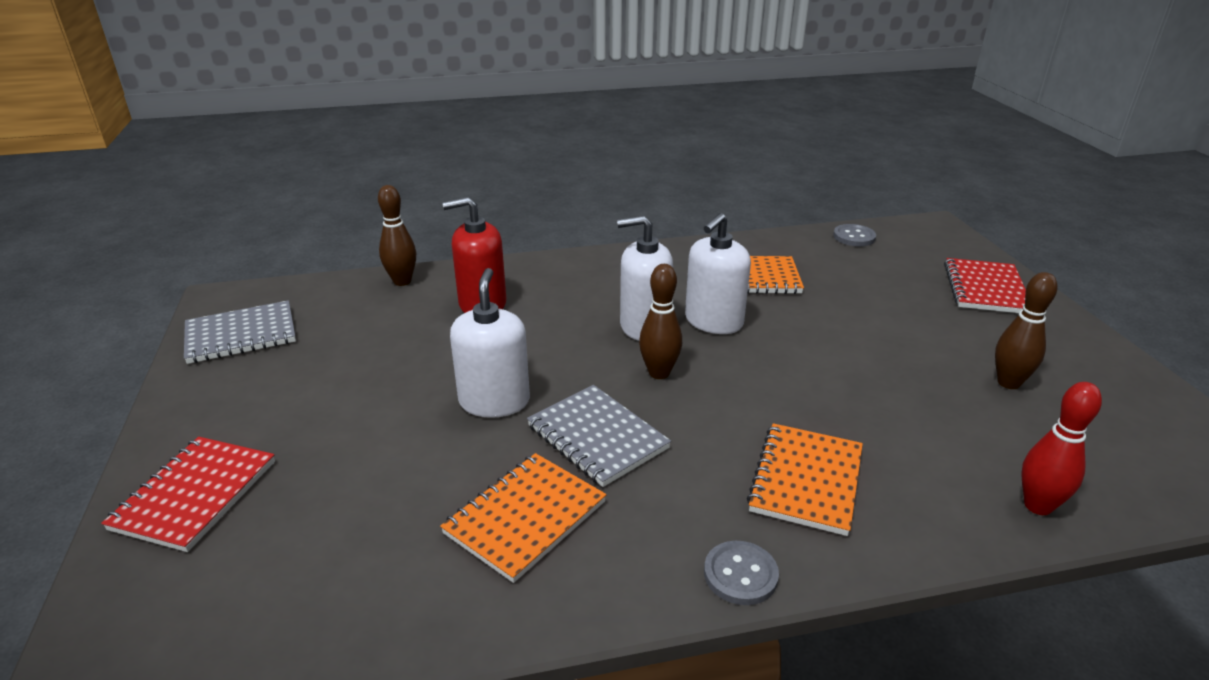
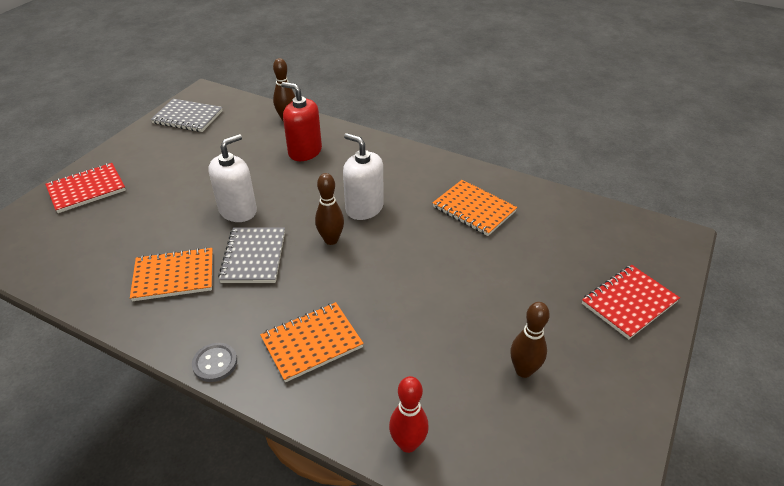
camera: 40 degrees right, 10 degrees up
(713, 321) = (406, 225): white soap dispenser -> none
(854, 237) = (595, 214): grey button -> none

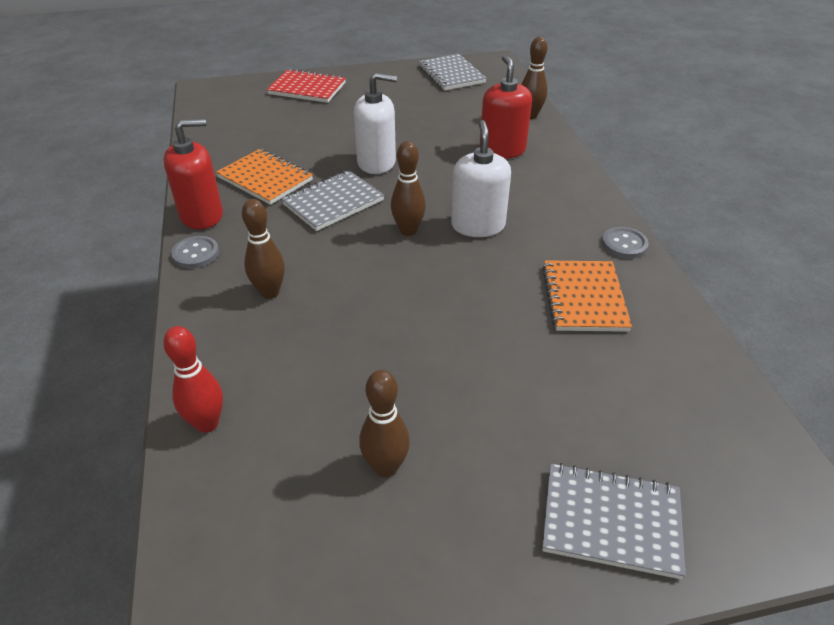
camera: 50 degrees right, 0 degrees up
(170, 336) = (202, 215): none -> red soap dispenser
(311, 343) = (270, 292): orange notebook -> brown bowling pin
(449, 167) = (624, 244): none -> grey button
(628, 302) = (611, 521): red notebook -> grey notebook

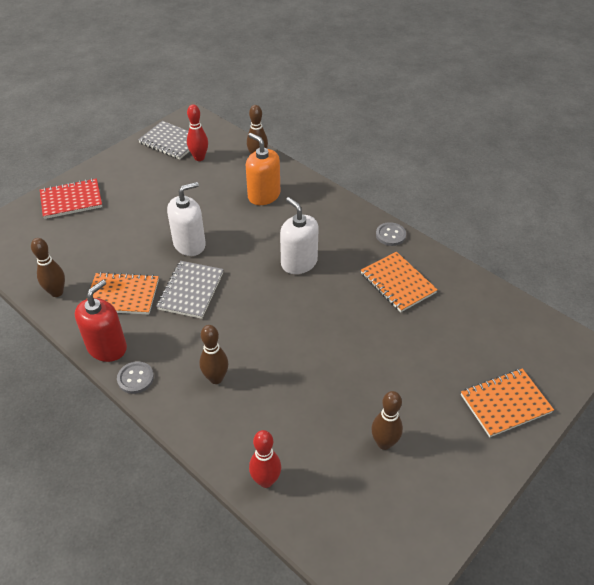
camera: 35 degrees left, 5 degrees up
(408, 231) = (260, 288): brown bowling pin -> brown bowling pin (57, 292)
(466, 96) = (199, 158): none -> red bowling pin
(502, 150) = (264, 195): red soap dispenser -> orange soap dispenser
(611, 521) = (505, 403): grey notebook -> orange notebook

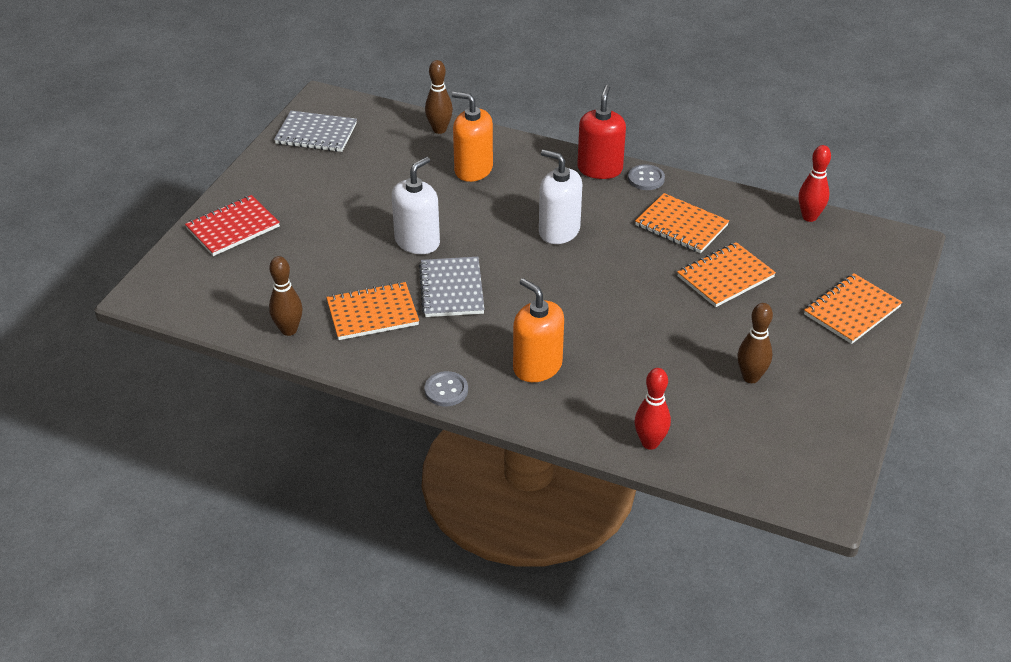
camera: 20 degrees left, 5 degrees down
(107, 347) = (391, 369): red soap dispenser -> red soap dispenser (599, 169)
(199, 158) = (365, 144): red bowling pin -> red bowling pin (809, 217)
(216, 378) = (537, 366): brown bowling pin -> orange soap dispenser
(410, 339) = (725, 277): none -> orange notebook

